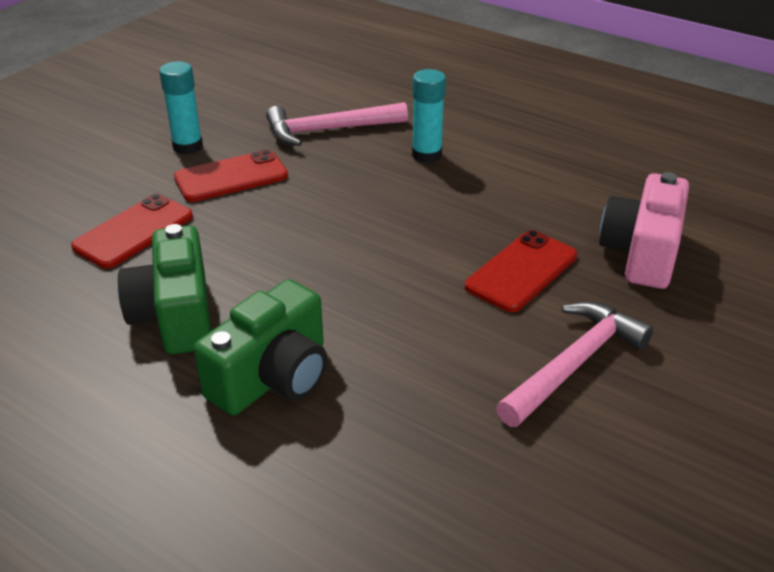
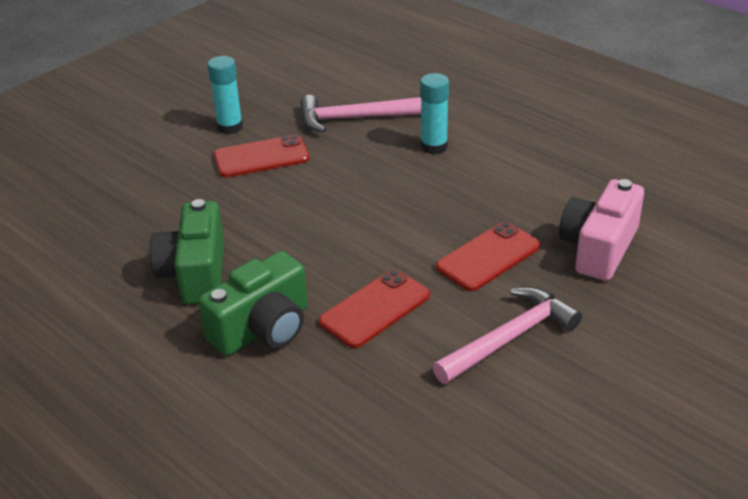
camera: 10 degrees right, 0 degrees up
(133, 231) = (173, 200): red phone -> red phone (375, 309)

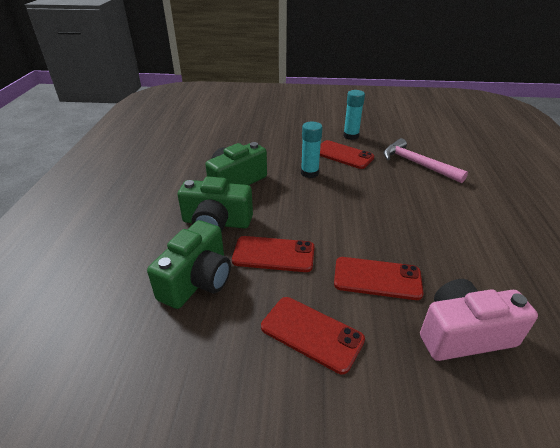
camera: 50 degrees right, 0 degrees up
(350, 388) = (197, 280): none -> green camera
(434, 146) = (441, 202): turquoise glue stick -> turquoise glue stick (309, 173)
(510, 338) = (311, 333): pink hammer -> red phone

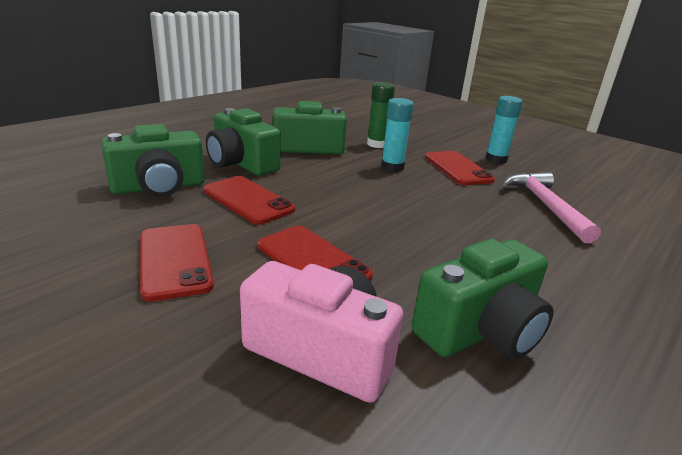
camera: 35 degrees right, 10 degrees down
(272, 155) = (377, 144): none -> green glue stick
(495, 270) = (481, 330): none -> green camera

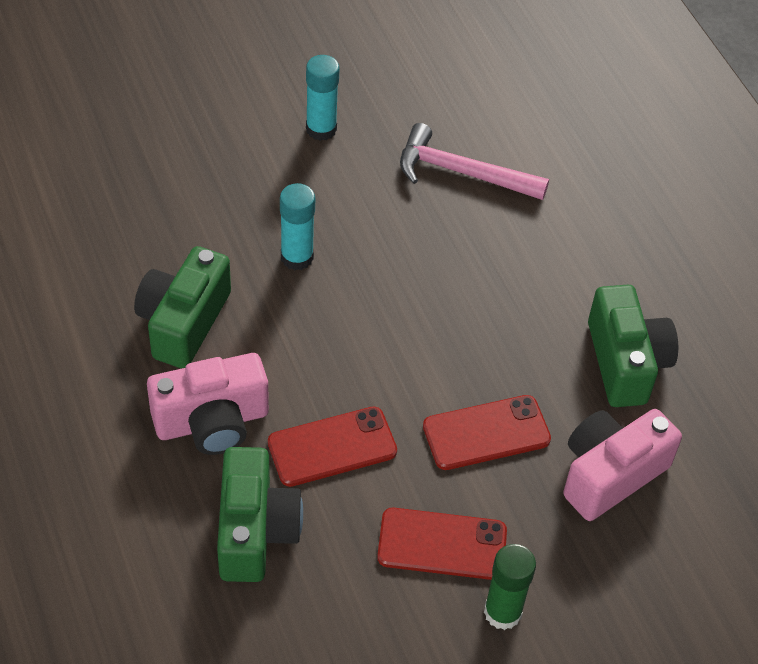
camera: 65 degrees left, 25 degrees up
(241, 164) = (212, 422): green camera -> pink camera
(377, 144) = (207, 232): green glue stick -> green glue stick (502, 612)
(457, 168) = (331, 189): red phone -> none

